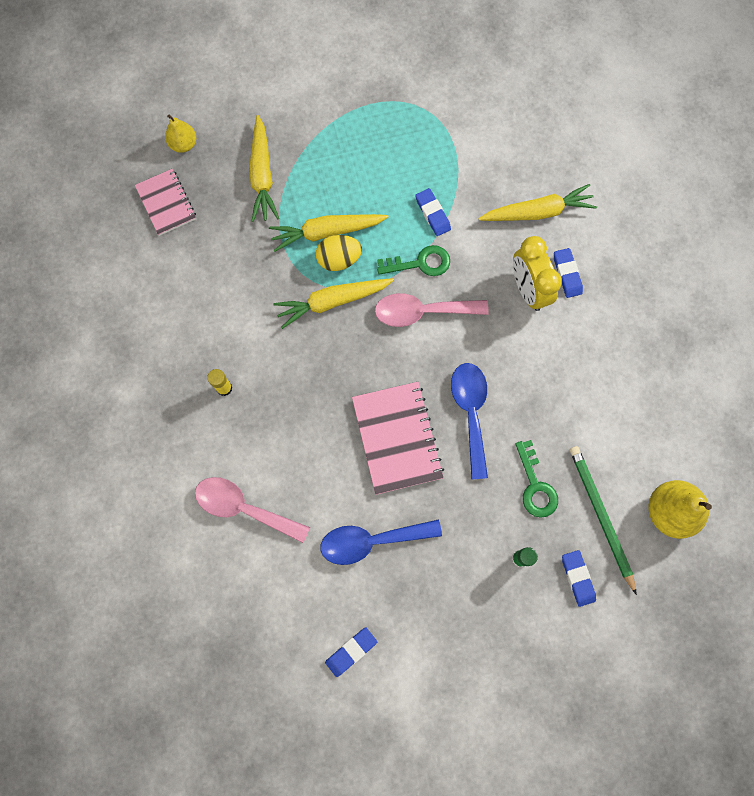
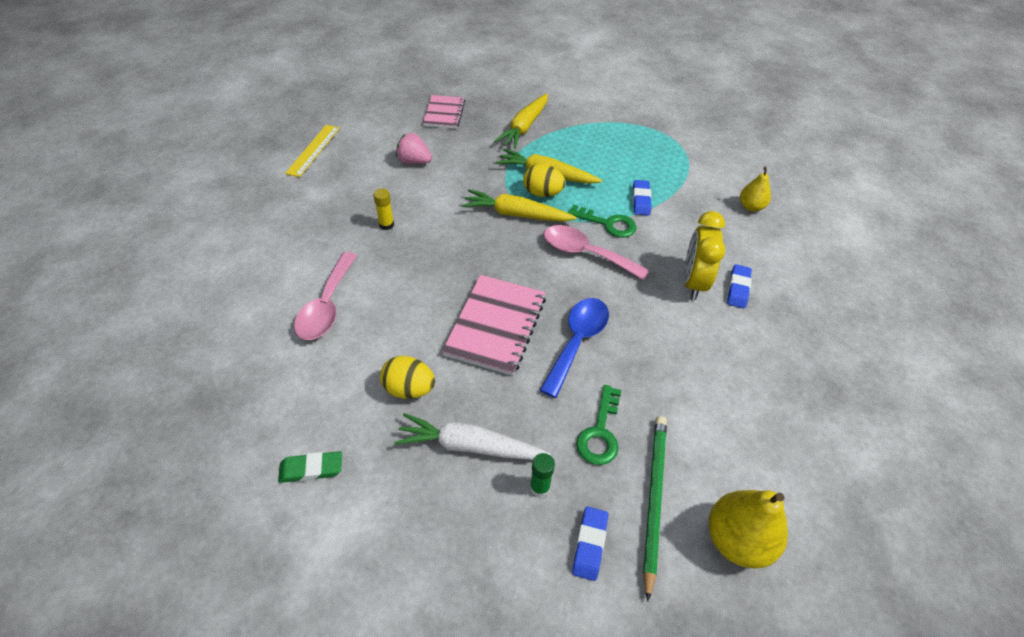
camera: 30 degrees right, 25 degrees down
(75, 337) = (313, 150): none -> yellow ruler
(184, 144) = (483, 92): yellow pear -> yellow pear (751, 207)
(188, 291) = (414, 161): none -> pink strawberry
(244, 508) = (327, 306): pink spoon -> pink spoon turned 135 degrees counterclockwise
(351, 651) = (311, 469): blue eraser -> green eraser
(371, 541) = (409, 389): blue spoon -> yellow egg
(450, 559) = (469, 446): none -> white carrot
(537, 212) = (736, 237): yellow carrot -> none

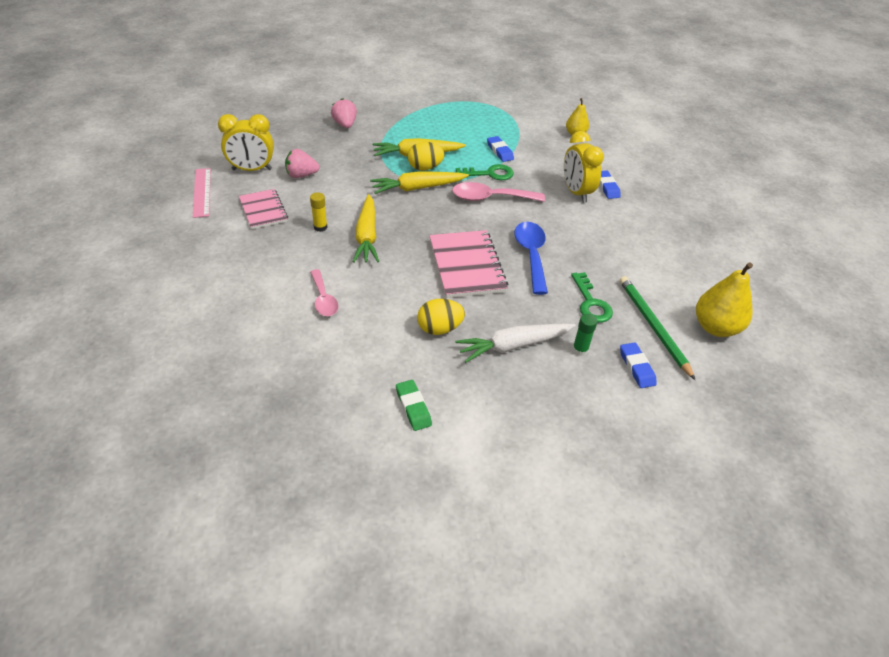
camera: 30 degrees left, 5 degrees down
(311, 469) = (413, 407): green eraser -> green eraser turned 75 degrees counterclockwise
(313, 150) = (202, 192): yellow ruler -> pink ruler
(327, 306) = (323, 299): pink spoon -> pink spoon, size x0.66
(374, 140) = (252, 169): none -> yellow clock
(444, 113) = (295, 133): pink notebook -> pink notebook (263, 210)
(499, 118) = (345, 125): none -> pink strawberry
(524, 127) = (371, 126): yellow carrot -> yellow carrot (367, 236)

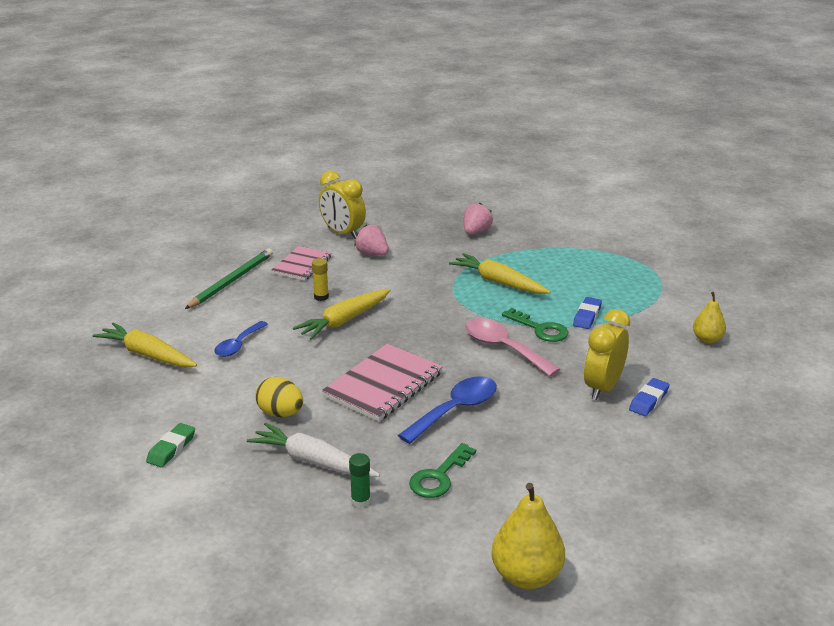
camera: 50 degrees right, 15 degrees down
(202, 192) = (282, 233): pink ruler -> none
(323, 299) = (238, 345): pink spoon -> blue spoon
(417, 188) = (450, 308): yellow carrot -> yellow carrot (147, 354)
(425, 168) = (486, 296): yellow egg -> none
(636, 367) = (384, 547): blue eraser -> none
(653, 326) = (462, 531): green pencil -> green pencil (232, 281)

